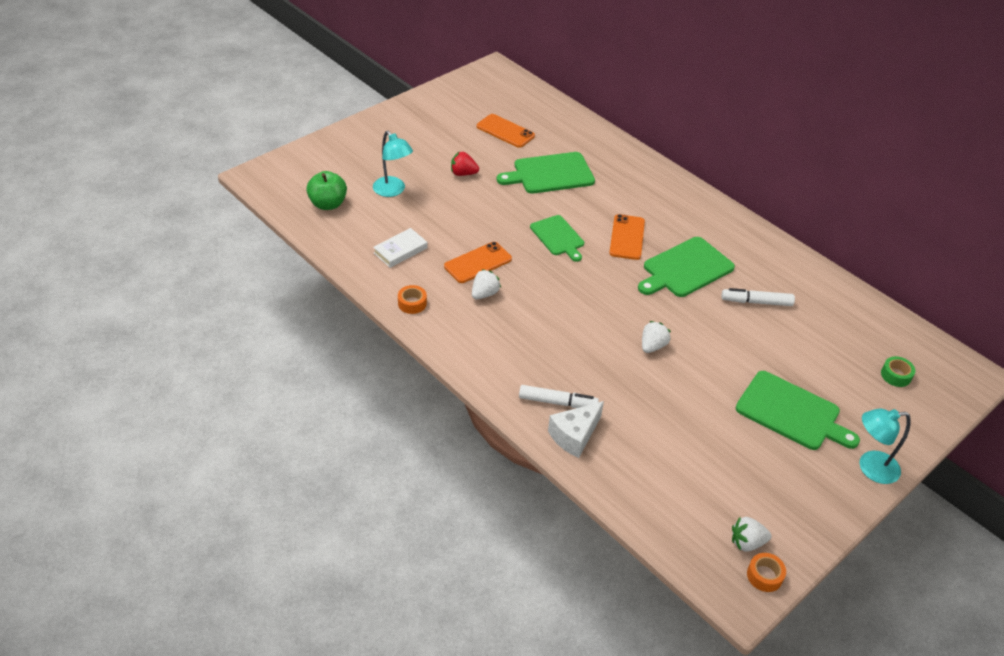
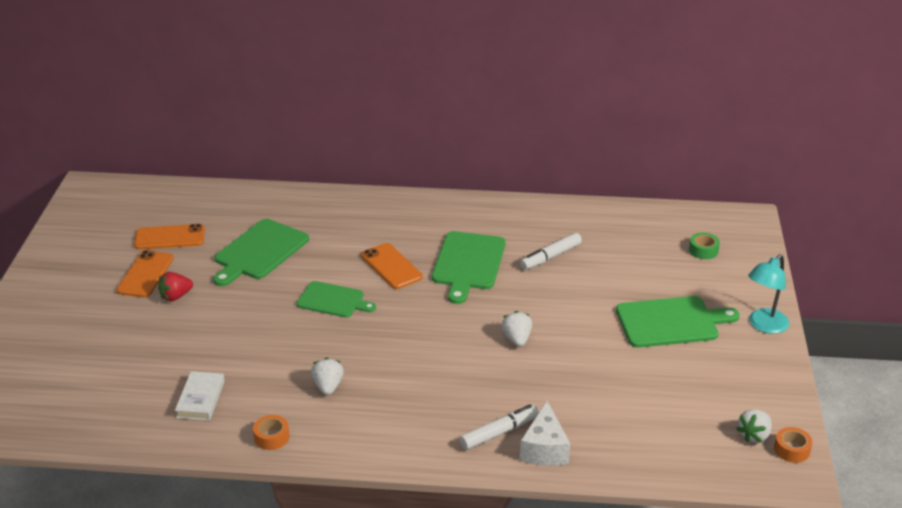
camera: 40 degrees left, 10 degrees down
(328, 204) = (69, 402): green apple -> none
(393, 191) = (123, 351): turquoise lamp -> none
(478, 263) = (288, 365): orange phone -> orange phone (145, 274)

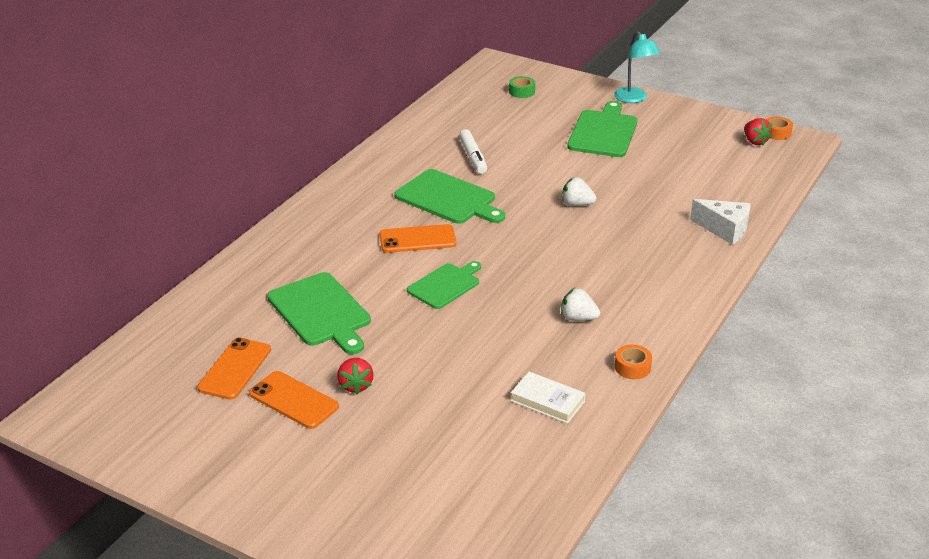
camera: 65 degrees left, 0 degrees up
(499, 432) = (693, 245): white marker -> none
(754, 435) = (755, 141): white strawberry -> red strawberry

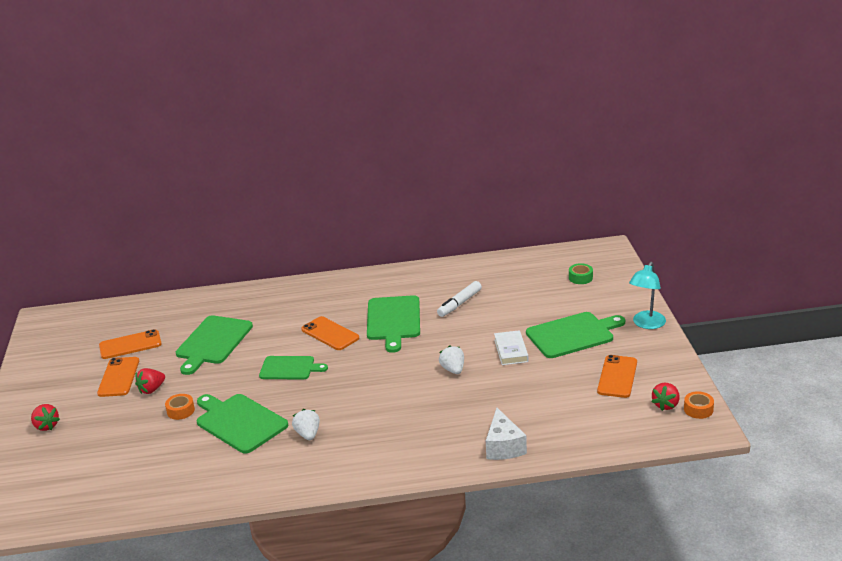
camera: 55 degrees right, 5 degrees down
(320, 490) = (46, 426): none -> red strawberry
(502, 350) = (239, 422): none -> green cutting board
(547, 401) = (201, 464): white book -> white book (511, 350)
(632, 367) = (273, 482): orange tape -> orange tape (180, 411)
(691, 142) = (617, 377): none -> orange phone

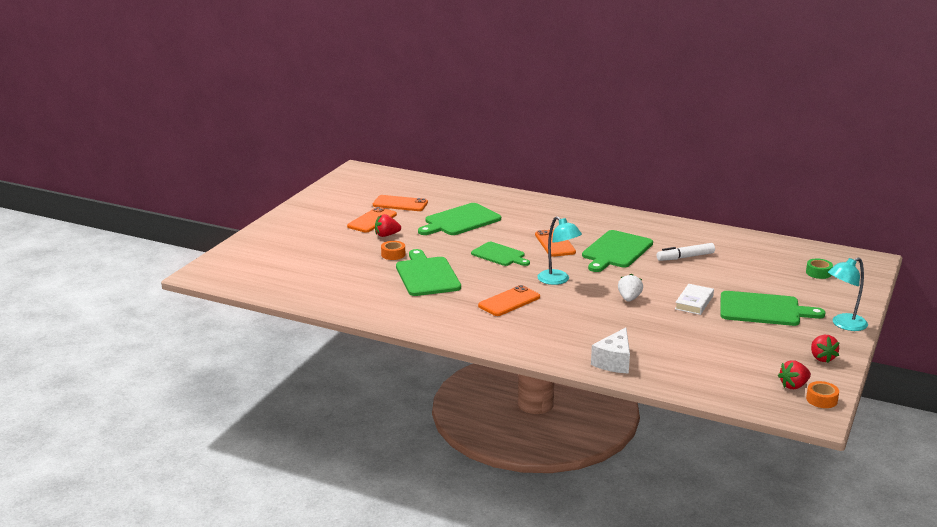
camera: 30 degrees right, 5 degrees down
(46, 426) = (295, 233): red strawberry -> red strawberry (822, 358)
(308, 434) = (468, 300): white strawberry -> none
(371, 375) = (558, 280): none -> turquoise lamp
(617, 377) = (771, 351): orange phone -> orange phone (509, 301)

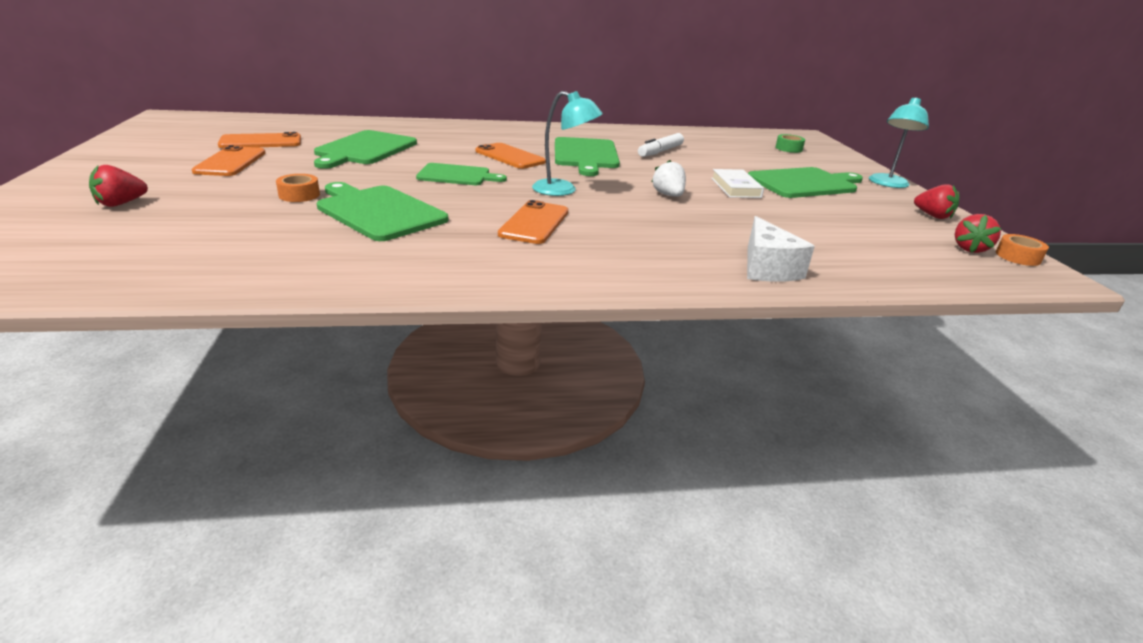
camera: 35 degrees left, 5 degrees up
(386, 235) = (268, 175): red strawberry -> red strawberry (121, 204)

